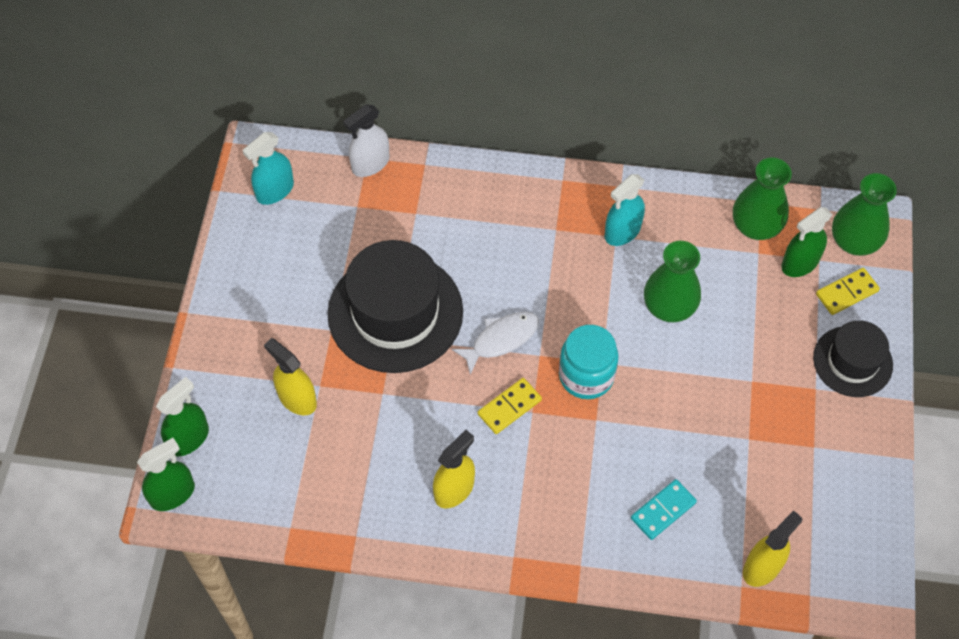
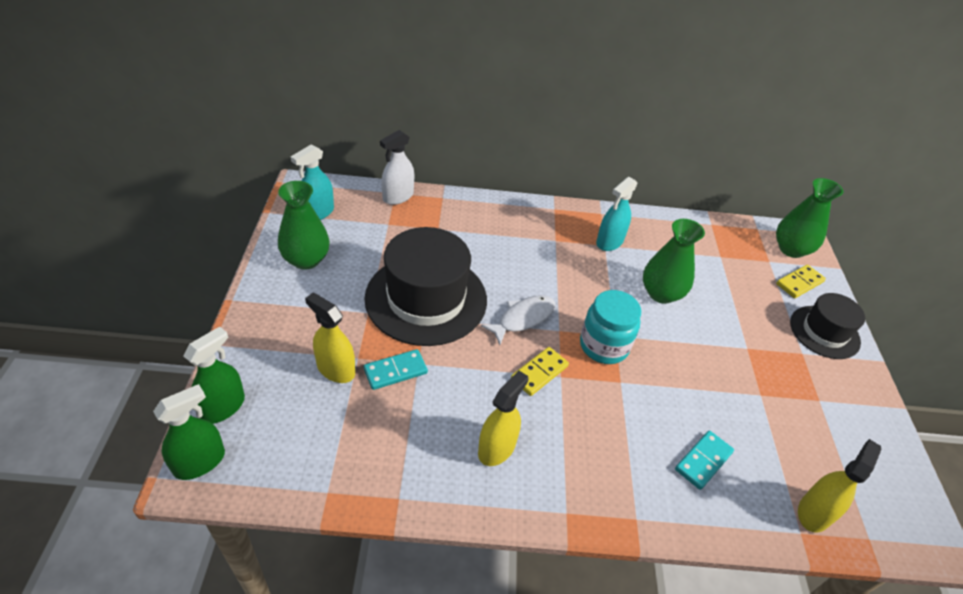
camera: 10 degrees left, 15 degrees down
(358, 402) = (395, 371): none -> turquoise domino
(756, 226) = (713, 239): green vase -> green vase (306, 260)
(800, 263) = (755, 263): green spray bottle -> none

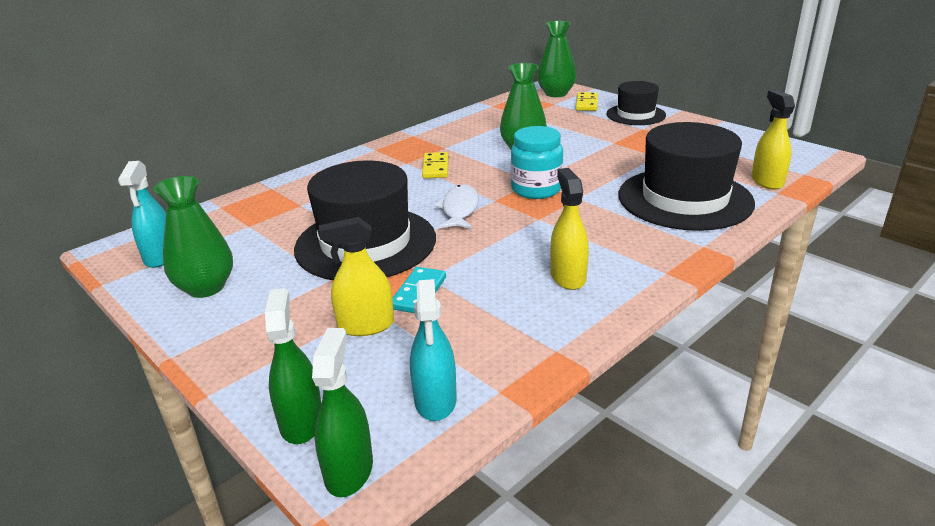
camera: 40 degrees left, 15 degrees down
(398, 196) = (227, 207): white spray bottle -> none
(539, 372) = (522, 226): yellow domino -> yellow domino (435, 168)
(609, 242) = (445, 144): turquoise spray bottle -> turquoise spray bottle (435, 400)
(703, 461) = (684, 199): turquoise domino -> black hat

